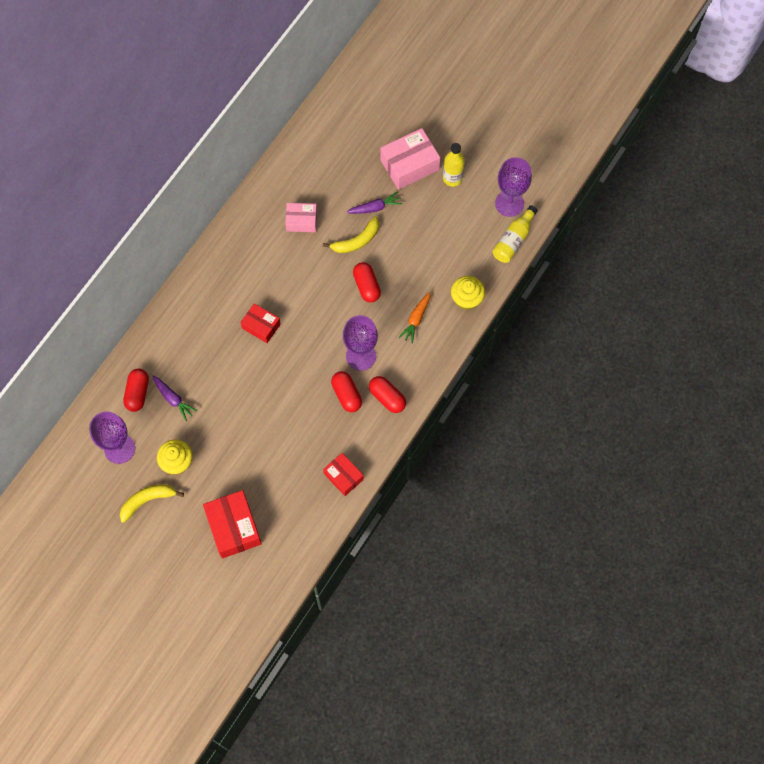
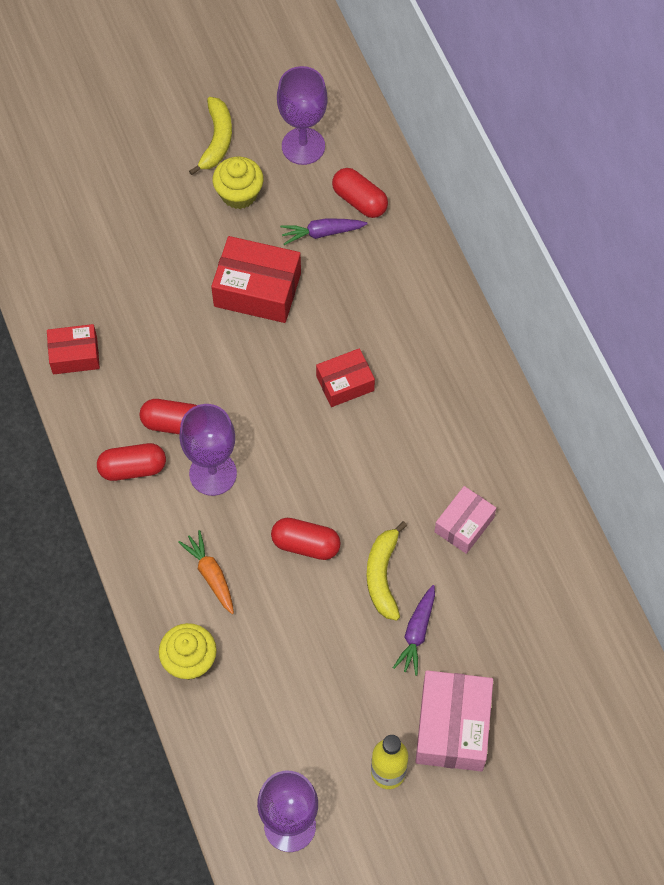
camera: 125 degrees right, 5 degrees down
(233, 527) = (112, 206): red box -> red box (257, 289)
(513, 240) = (228, 789): yellow bottle -> none

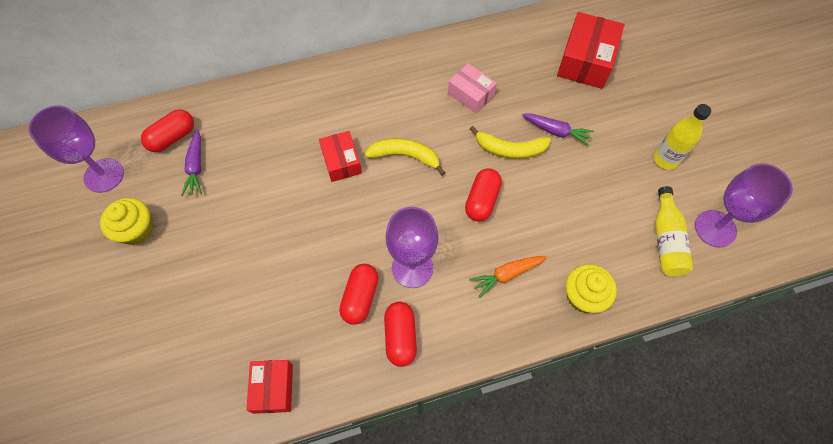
camera: 85 degrees left, 0 degrees up
(217, 140) = (72, 245): yellow banana -> yellow banana (405, 156)
(257, 289) = (239, 221): red box -> red box (586, 61)
(269, 762) = (666, 240): none -> yellow bottle
(452, 727) = (627, 116): pink box -> none

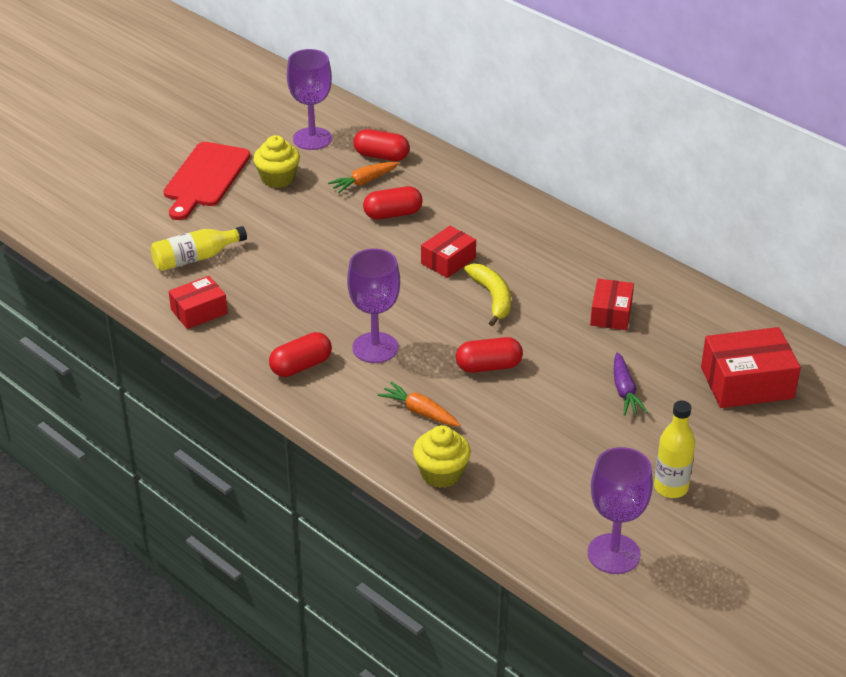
camera: 60 degrees right, 25 degrees down
(84, 290) = (205, 178): none -> red cutting board
(196, 168) = (364, 182): purple carrot -> orange carrot
(360, 298) = (319, 327): red capsule -> red capsule (393, 214)
(470, 94) = (611, 313): pink box -> red box
(510, 149) = (568, 365): yellow banana -> none
(666, 240) = (562, 517): yellow bottle -> yellow bottle (195, 258)

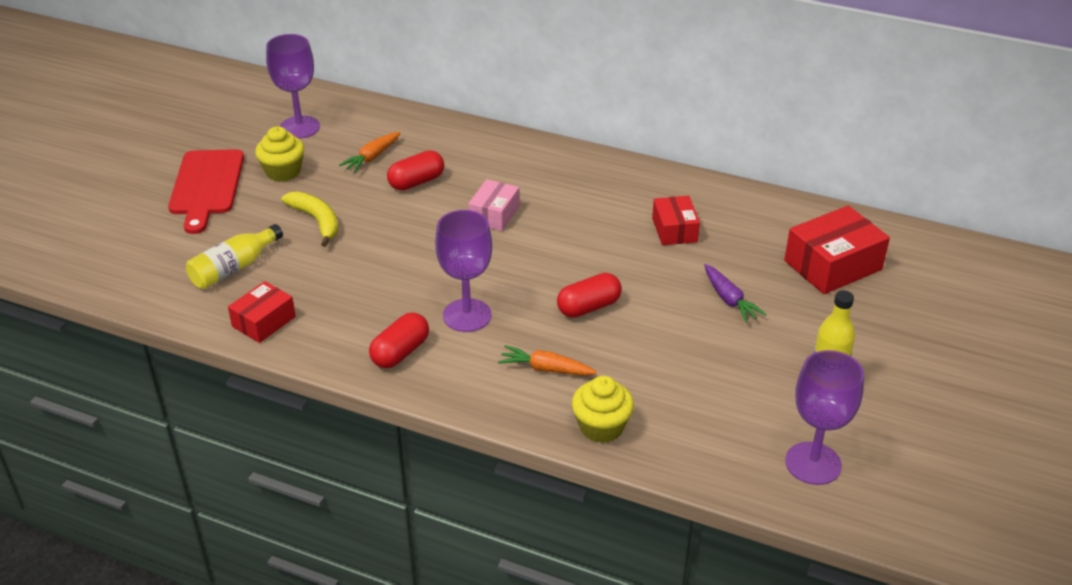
camera: 20 degrees left, 0 degrees up
(381, 156) = (377, 130): red capsule -> none
(448, 261) = (494, 214): red box -> pink box
(492, 297) = (556, 240): yellow banana -> yellow banana (317, 221)

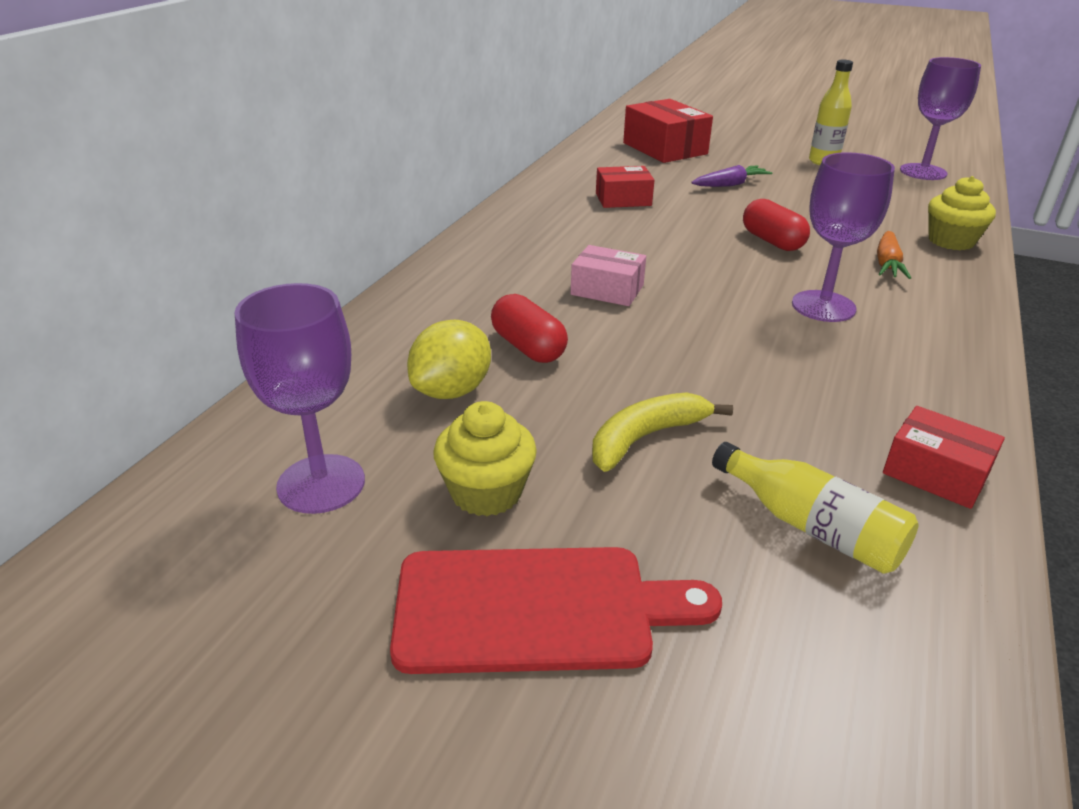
camera: 90 degrees left, 5 degrees down
(372, 157) = (452, 391): orange carrot -> yellow lemon
(400, 352) = (921, 349): red capsule -> none

